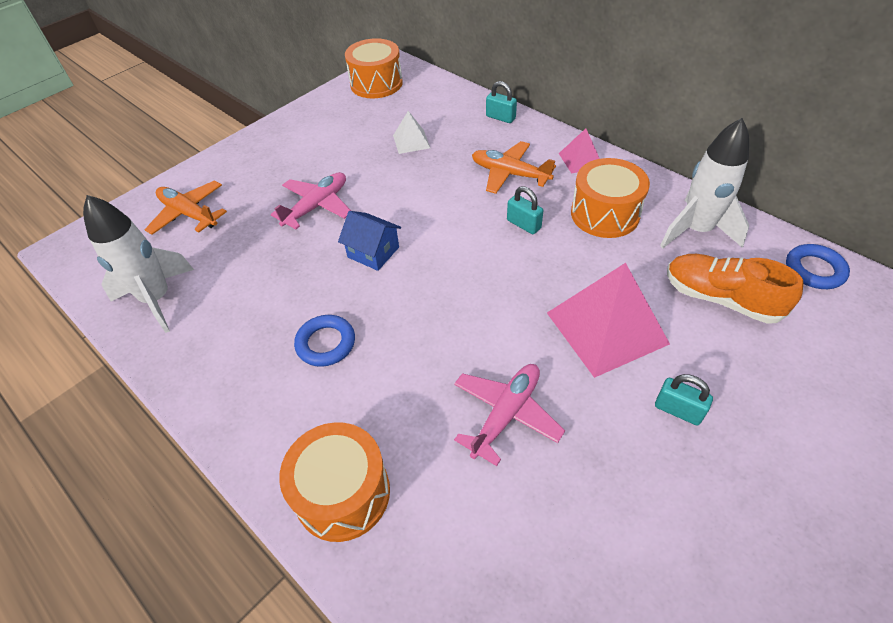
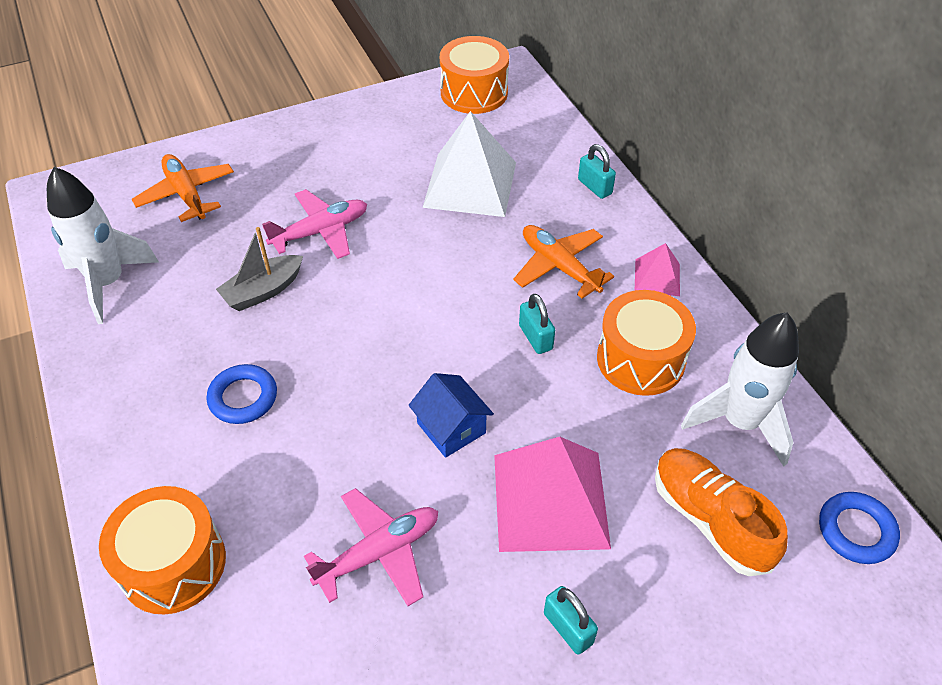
camera: 20 degrees right, 0 degrees up
(295, 262) = (263, 291): none -> grey boat
(373, 252) = (349, 310): blue house -> blue house (451, 428)
(411, 141) = (470, 184): white pyramid -> white pyramid, size x2.01

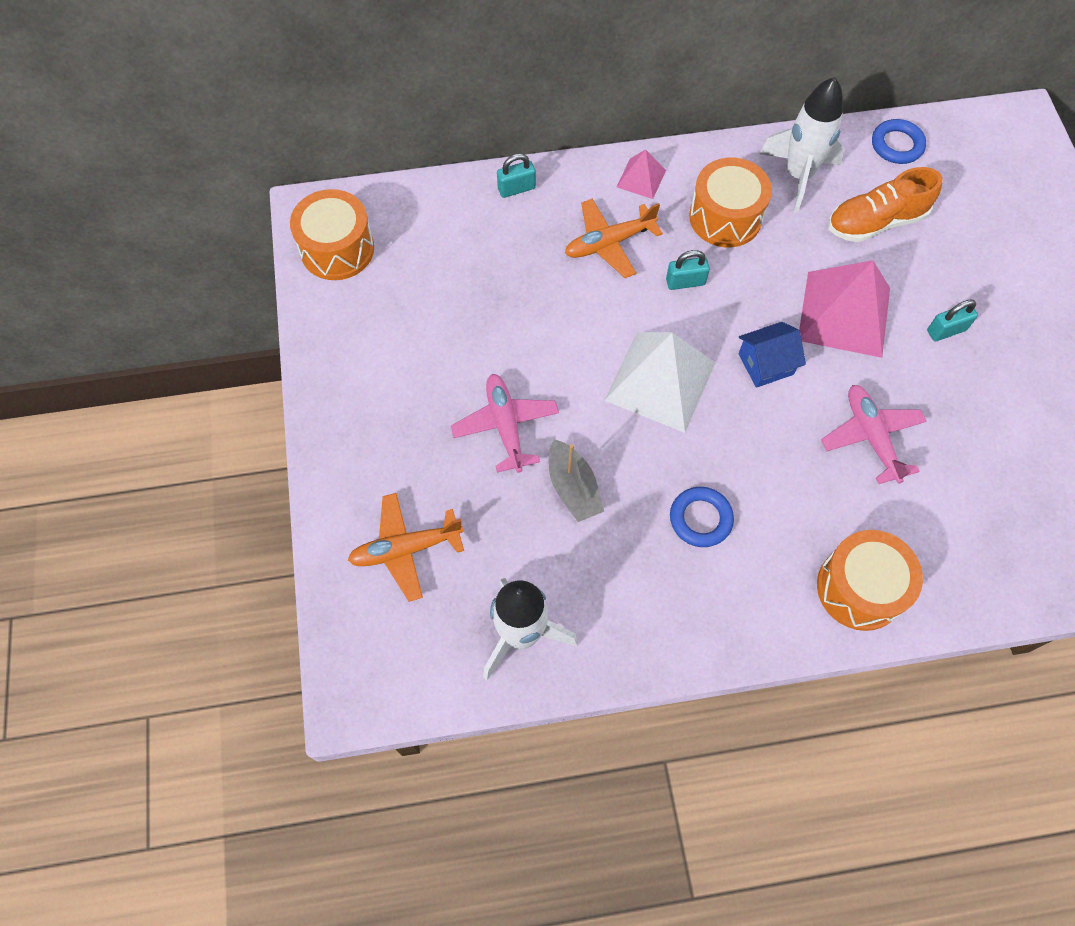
camera: 75 degrees left, 15 degrees up
(470, 184) = (479, 285): white pyramid -> white pyramid (660, 381)

